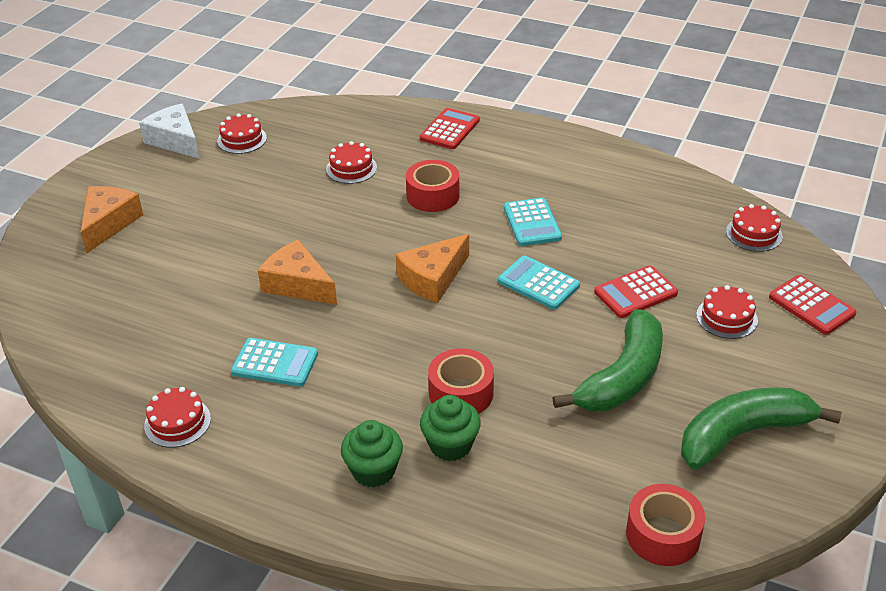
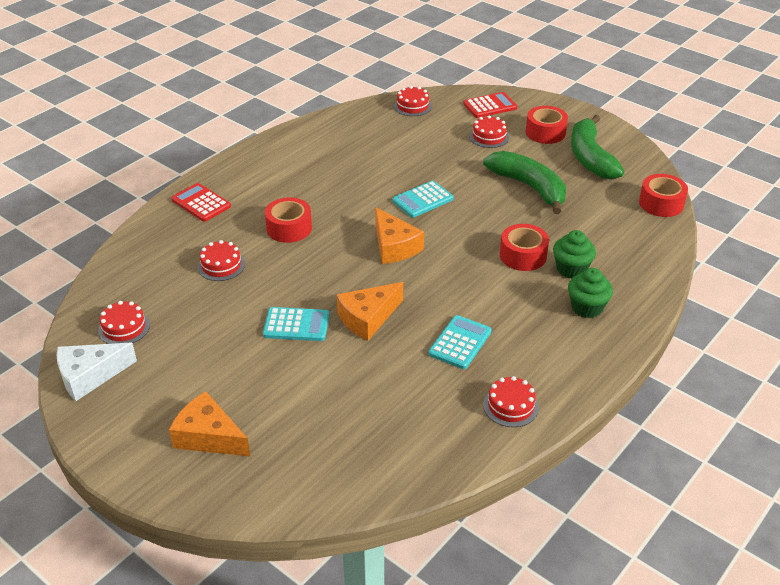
camera: 75 degrees left, 0 degrees up
(532, 223) = (352, 188): turquoise calculator -> turquoise calculator (296, 325)
(635, 293) = (450, 163): red calculator -> none
(780, 374) = (545, 132): none -> red tape

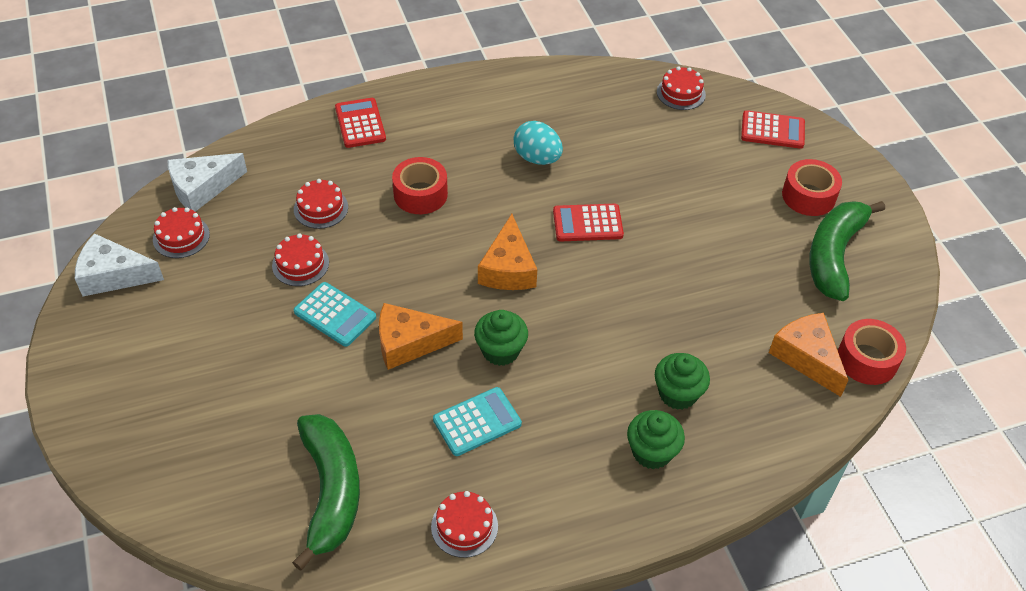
camera: 30 degrees right, 10 degrees up
(111, 290) = (202, 188): none -> white cheese
(208, 436) = (160, 397): orange cheese -> orange cheese (806, 357)
(352, 176) = (537, 158): none -> turquoise egg
(422, 200) = (587, 223): turquoise calculator -> red calculator
(435, 295) = (500, 351): none -> green cupcake
(489, 137) = (735, 172): red cake -> red cake (300, 264)
(523, 255) = (638, 349): red tape -> none
(529, 187) = (723, 262): green banana -> green banana (331, 491)

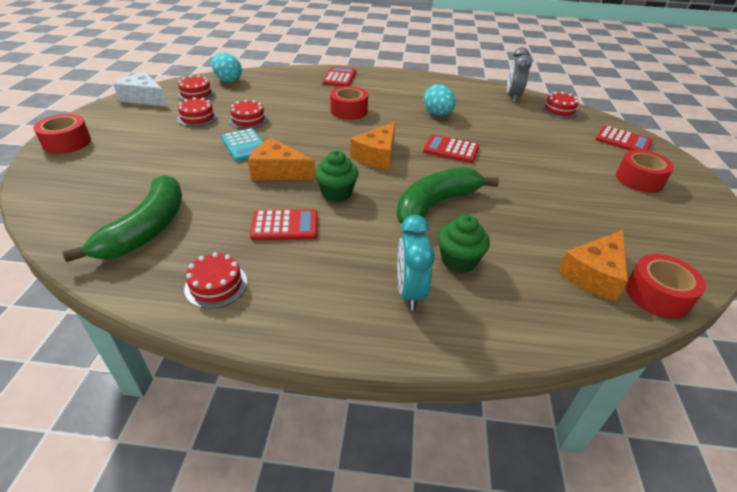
camera: 25 degrees right, 10 degrees down
(93, 403) = (67, 142): none -> red tape
(202, 188) = (228, 80): white cheese -> turquoise egg
(321, 208) = (284, 102): red cake -> red cake (197, 117)
(477, 422) = (285, 226): turquoise calculator -> red calculator
(613, 84) = (512, 97): none -> grey clock
(652, 452) = (409, 292): green cupcake -> turquoise clock
(806, 357) = (594, 274): orange cheese -> orange cheese turned 135 degrees counterclockwise
(834, 255) = (649, 218): green banana -> green banana (435, 204)

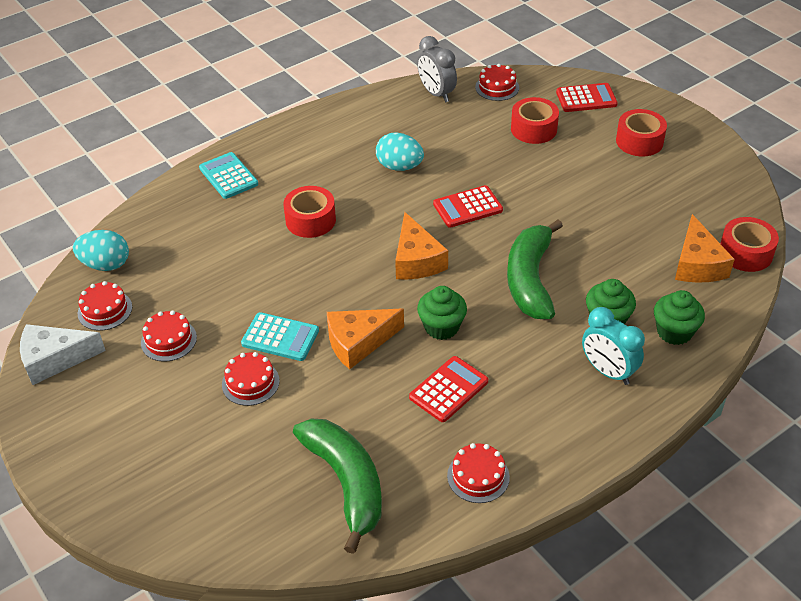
camera: 40 degrees left, 5 degrees up
(67, 142) = (86, 473): red tape -> red tape (533, 129)
(248, 120) = (228, 304): red cake -> red cake (250, 382)
(339, 78) = (228, 176): red calculator -> turquoise calculator
(507, 305) = (674, 332): none -> green cupcake

